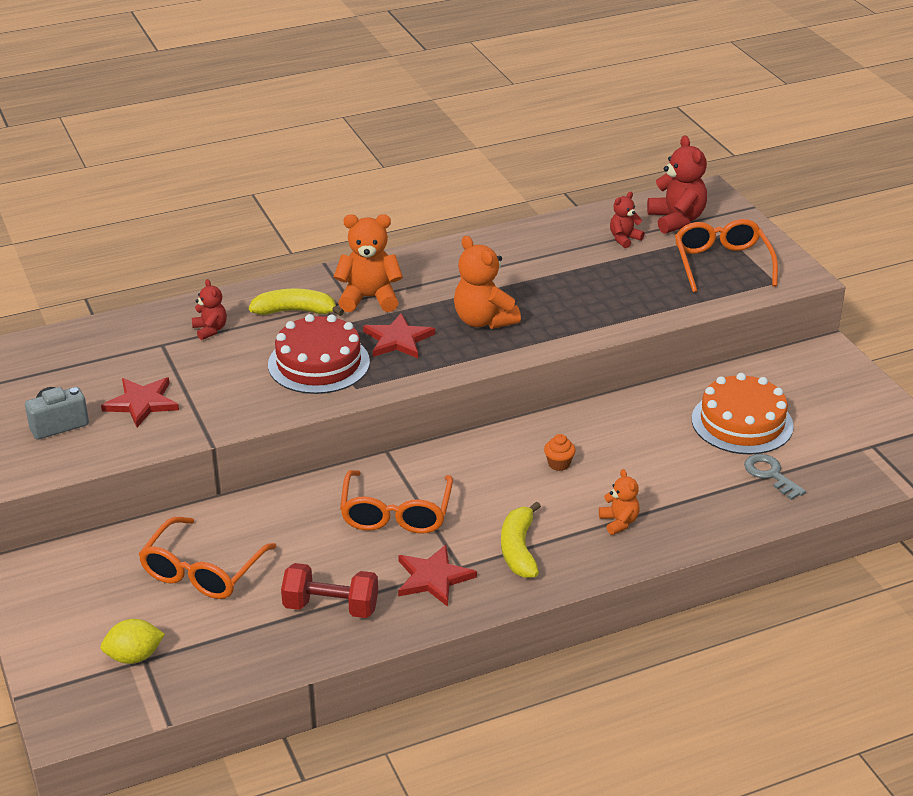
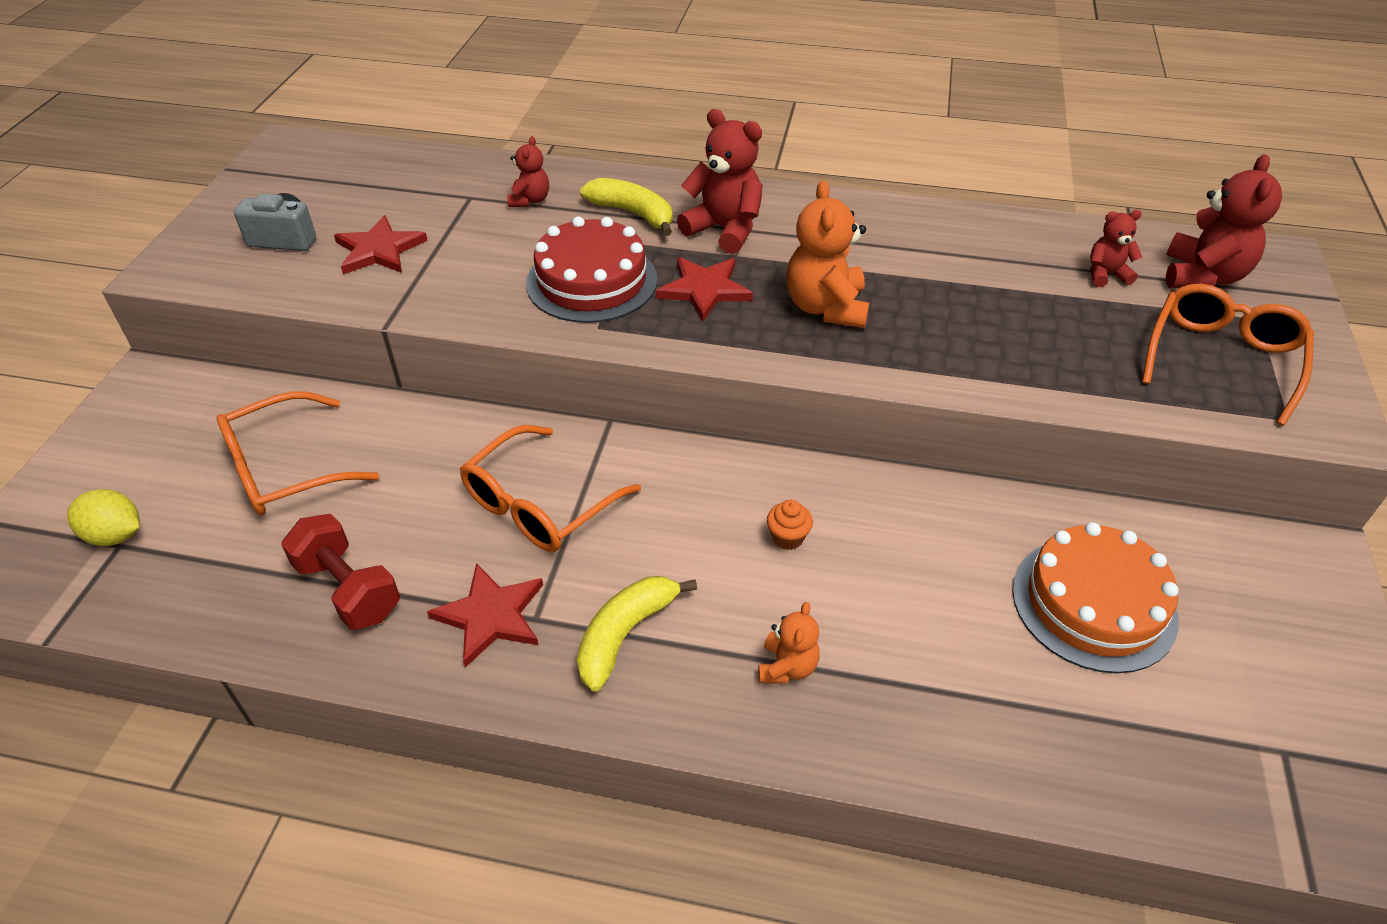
camera: 35 degrees right, 10 degrees up
(369, 298) = (724, 229): orange teddy bear -> red teddy bear
(770, 475) = (1071, 712): grey key -> none

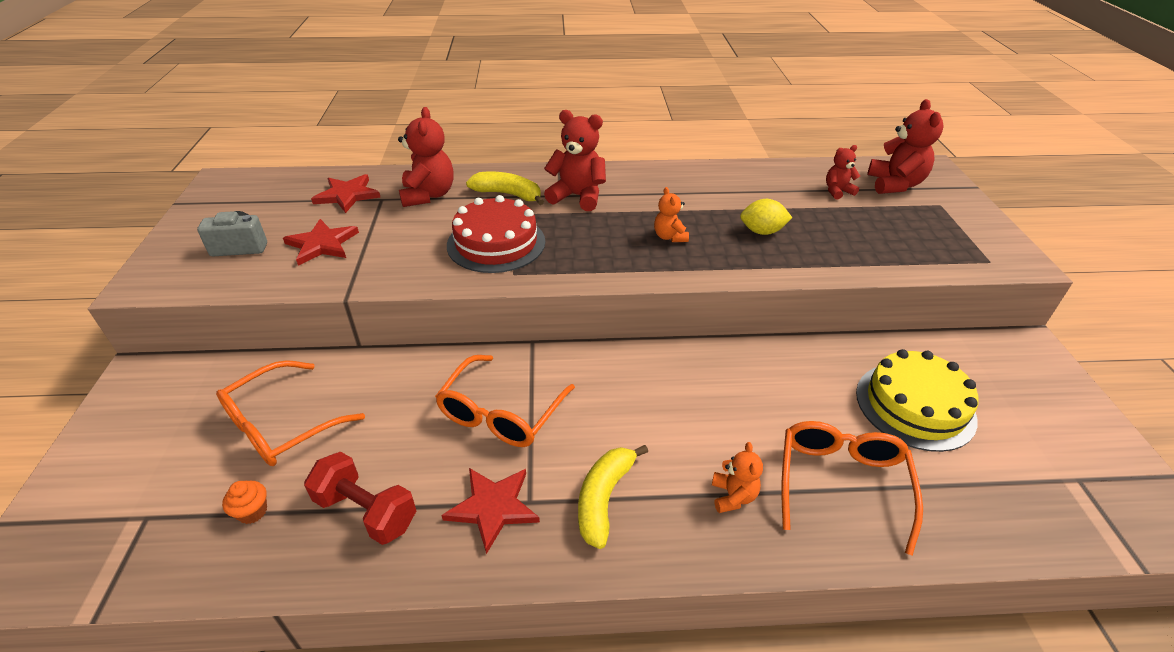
camera: 15 degrees left, 5 degrees down
(115, 535) = (140, 509): yellow lemon -> yellow lemon (762, 231)
(530, 200) = (428, 195): red teddy bear -> red teddy bear, size x1.78
(704, 289) = (580, 237): red star -> red star (347, 195)
(787, 538) = (693, 402): orange cupcake -> orange cupcake (252, 512)
(826, 307) = (669, 237): orange teddy bear -> orange teddy bear, size x0.56
(1093, 603) = (915, 405): orange cake -> yellow cake
(1221, 359) = (932, 232): orange glasses -> orange glasses (841, 483)

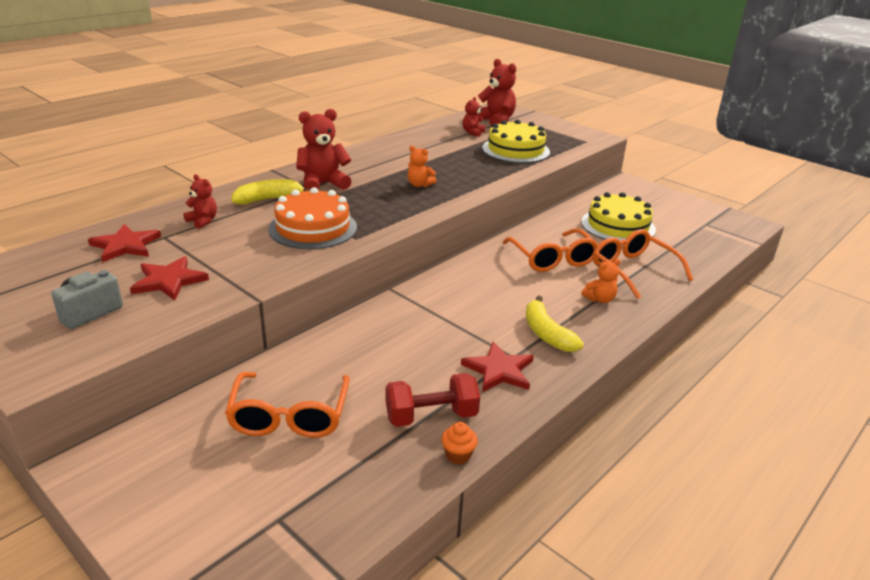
camera: 45 degrees left, 10 degrees down
(252, 512) = (356, 464): orange cupcake -> orange cupcake (458, 455)
(428, 195) = (203, 221): red teddy bear -> red teddy bear, size x0.56
(496, 243) = (313, 228): red cake -> orange cake
(501, 413) = (430, 329): orange glasses -> orange glasses (552, 259)
(733, 496) = (600, 299): orange teddy bear -> orange teddy bear turned 105 degrees clockwise
(762, 231) = (465, 164): yellow lemon -> none
(859, 236) = (516, 150): none -> yellow cake

